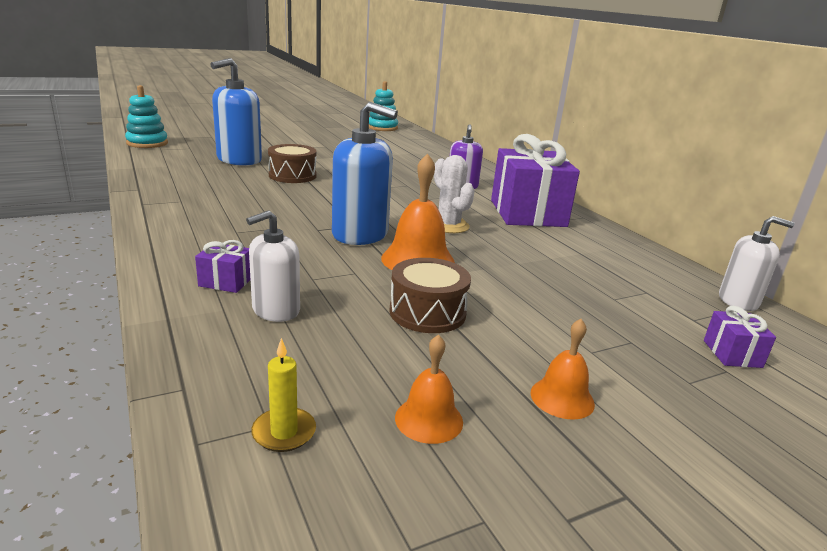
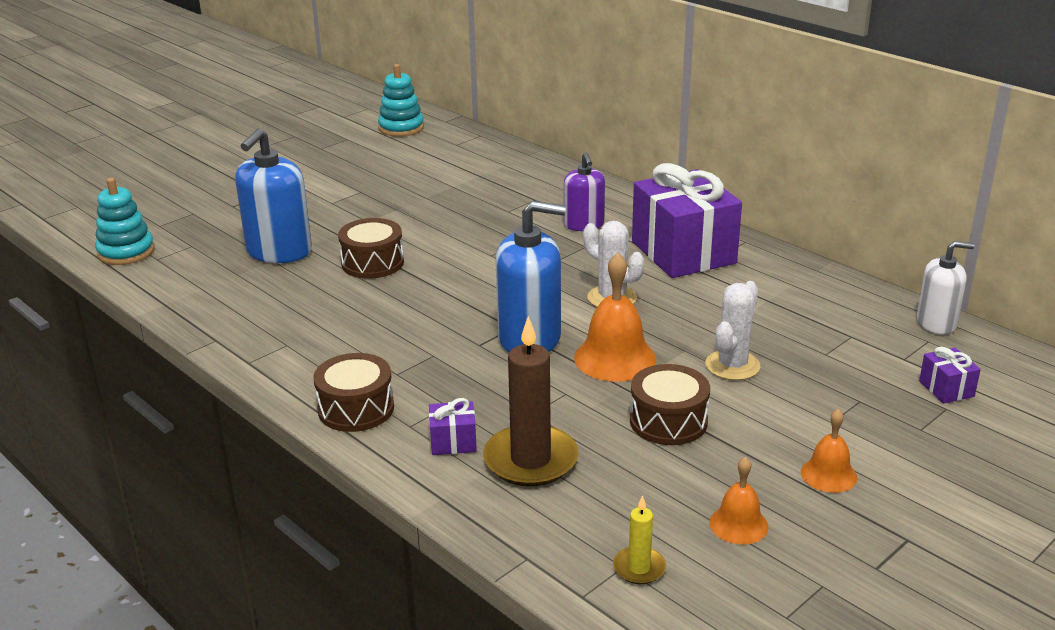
camera: 15 degrees left, 5 degrees up
(179, 244) = (356, 409): none -> brown drum
(275, 310) = (530, 460): white soap dispenser -> brown candle
(519, 287) = (732, 365): none -> white cactus

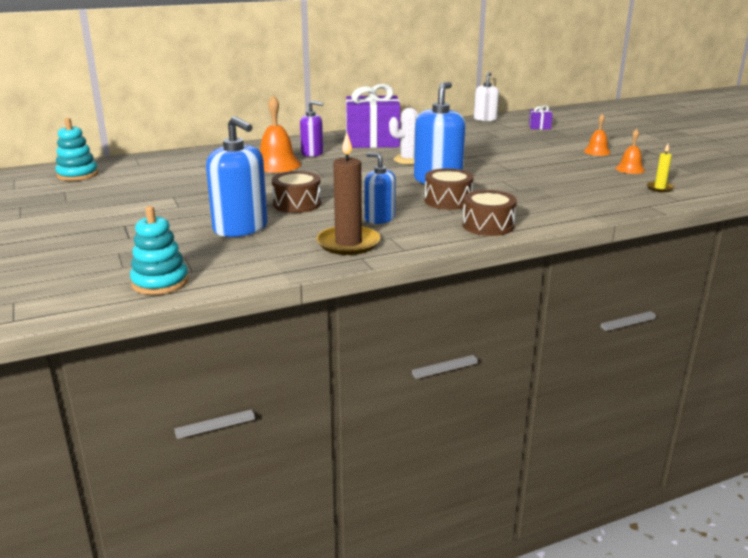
camera: 70 degrees left, 5 degrees down
(346, 325) = (379, 218): none -> blue soap dispenser
(453, 442) = (538, 208): purple gift -> none
(530, 460) = (563, 195): brown candle -> brown candle (348, 243)
(615, 358) = (474, 168): orange bell -> orange bell (277, 165)
(668, 421) = (541, 167): brown drum -> brown drum (448, 201)
(732, 365) = (497, 151): white cactus -> none

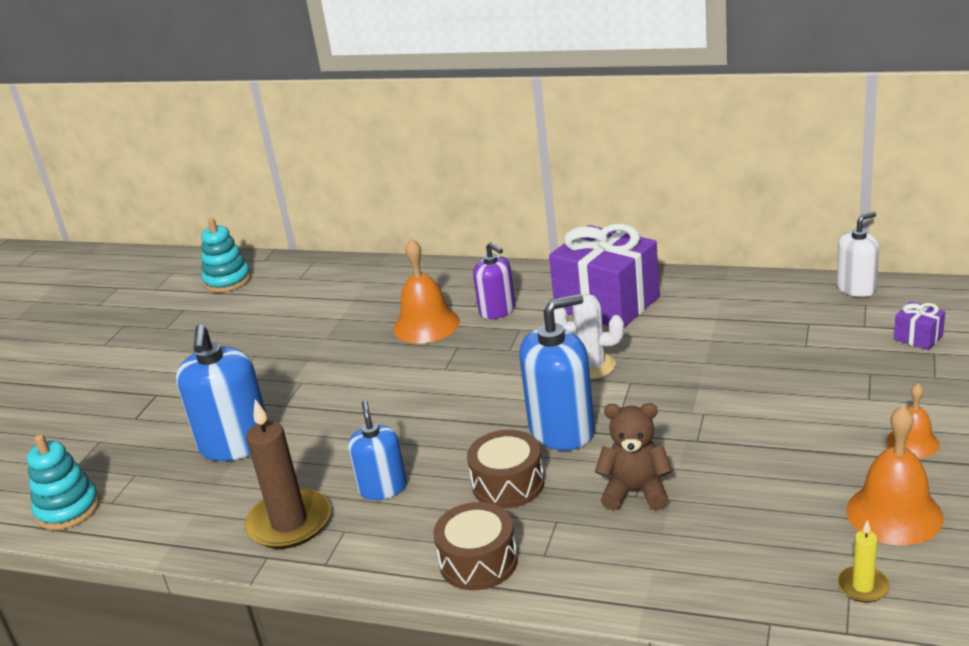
camera: 45 degrees right, 5 degrees up
(297, 204) = (342, 419): brown drum -> none
(515, 188) = (635, 492): none -> brown teddy bear
(630, 169) = (894, 513): orange bell -> orange bell, size x1.71

